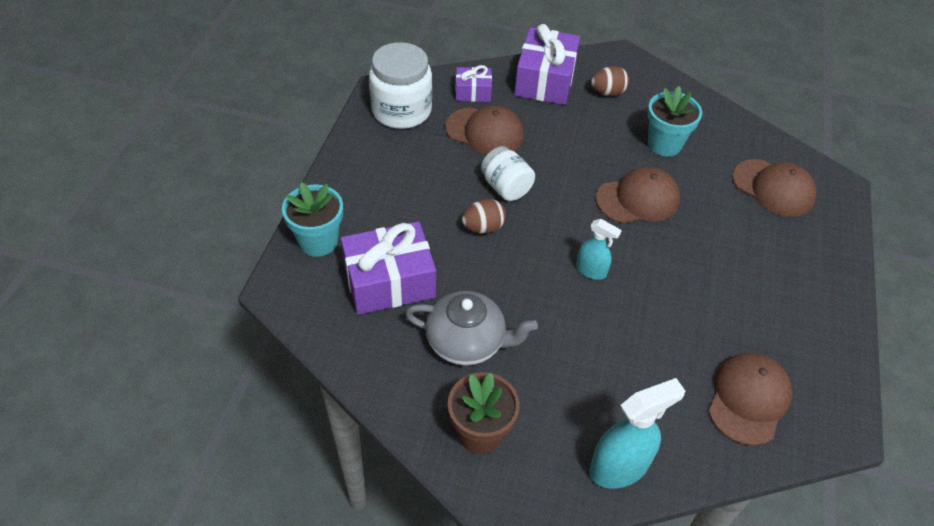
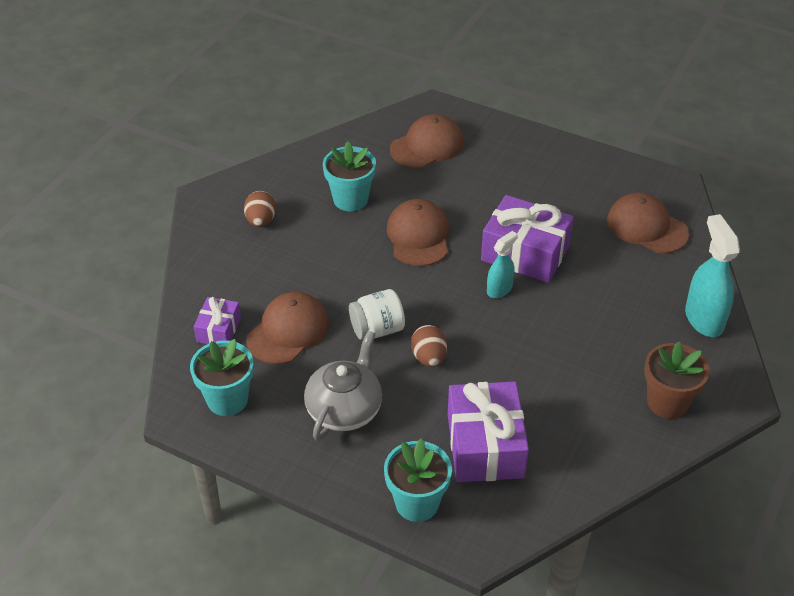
camera: 75 degrees left, 5 degrees down
(401, 111) = (227, 400): white jar -> turquoise flower pot
(467, 342) = (569, 395): grey teapot -> grey teapot (345, 409)
(545, 80) = (222, 265): purple gift -> purple gift (525, 253)

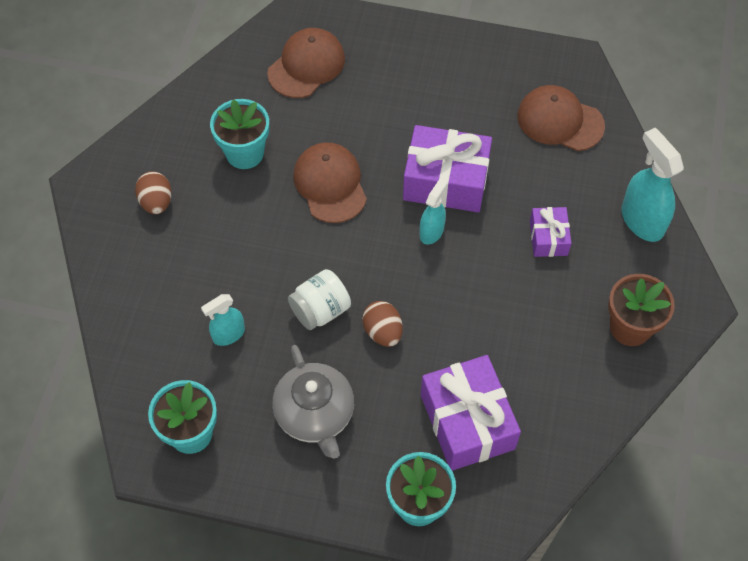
camera: 15 degrees left, 15 degrees up
(219, 330) = (154, 350): purple gift -> purple gift (548, 238)
(288, 331) = (228, 334): brown cap -> turquoise spray bottle
(345, 409) = (315, 414): grey teapot -> grey teapot turned 150 degrees clockwise

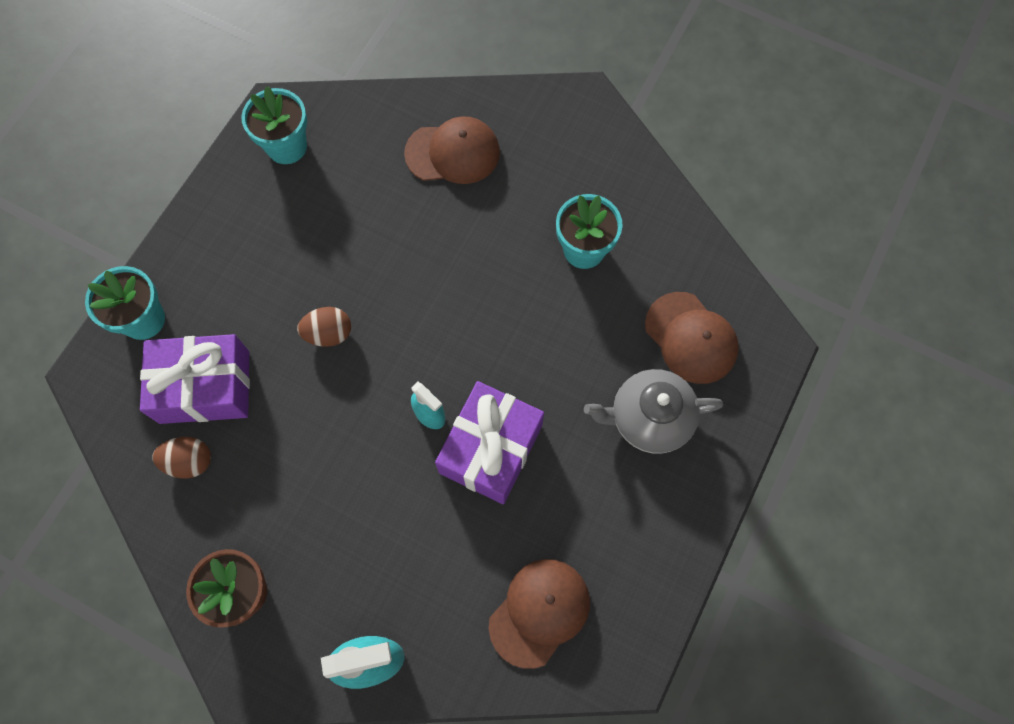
camera: 105 degrees right, 10 degrees up
(156, 202) = (544, 157): brown egg -> brown egg (189, 461)
(228, 334) = (374, 195): turquoise spray bottle -> none
(315, 414) = (265, 252): grey teapot -> grey teapot (649, 418)
(320, 310) = (372, 281): white jar -> none
(330, 184) = (520, 325): brown cap -> brown cap (453, 153)
(548, 238) = (382, 540): purple gift -> none

